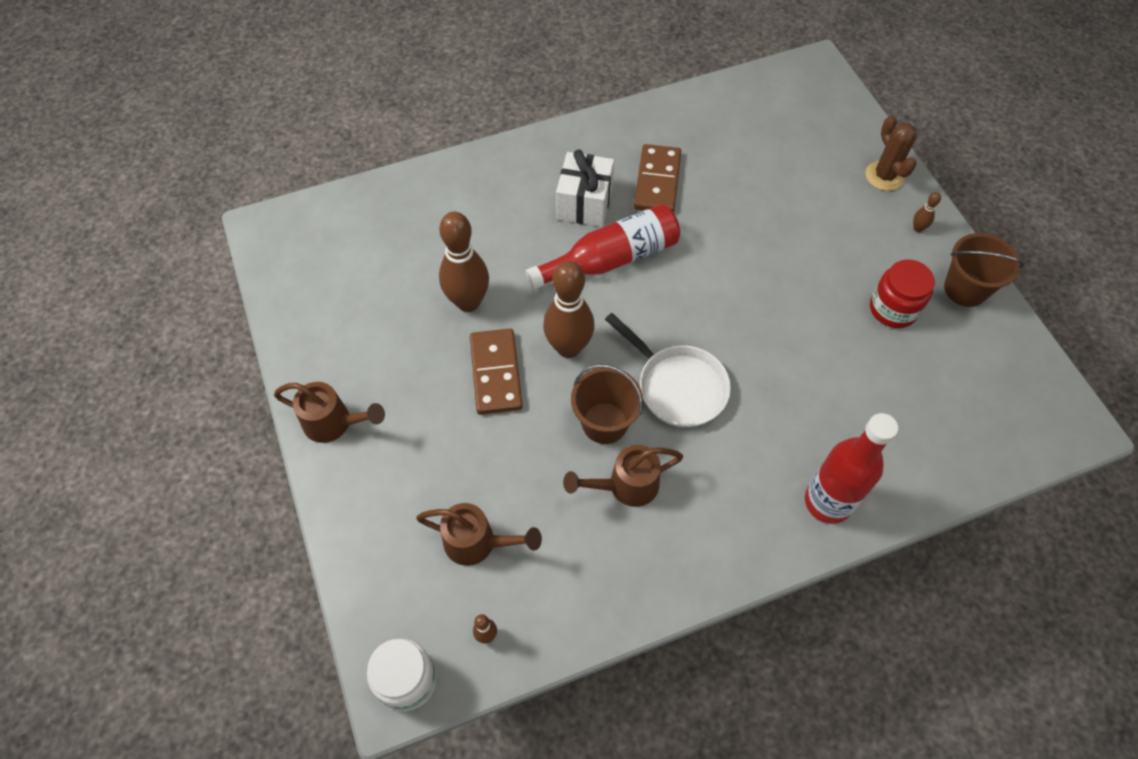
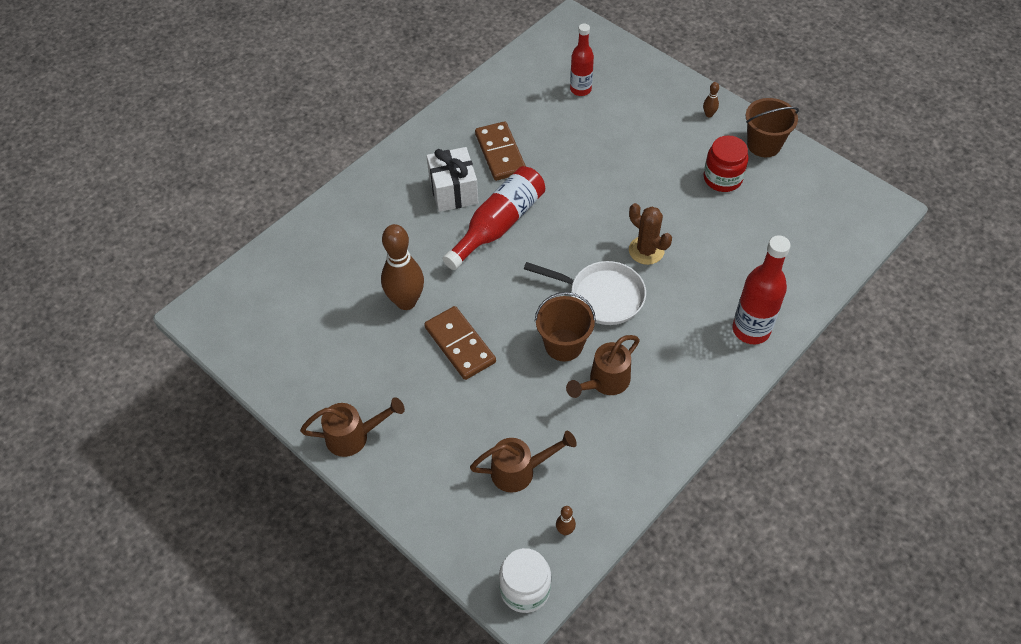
camera: 25 degrees left, 5 degrees down
(568, 347) = (504, 302): brown bowling pin -> none
(785, 144) = (580, 89): none -> red bottle
(884, 176) = (665, 86): brown cactus -> brown cactus (646, 250)

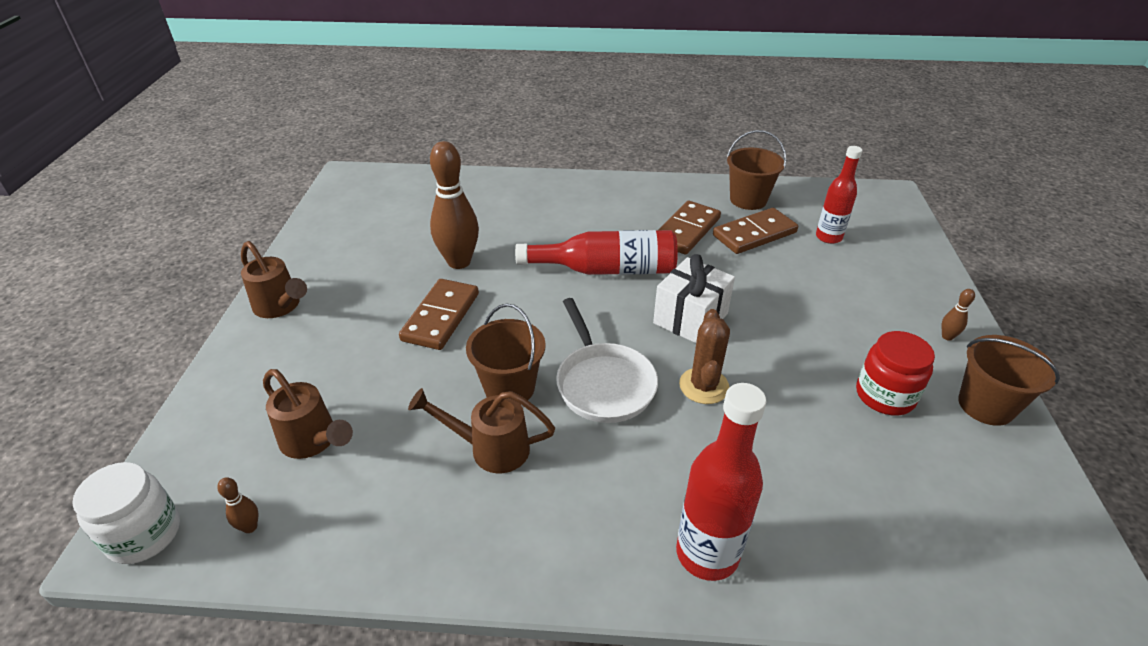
camera: 50 degrees right, 15 degrees down
(453, 191) = (609, 227): white gift -> white gift (690, 318)
(501, 95) = (748, 200): none -> brown bucket
(540, 122) = (754, 234): none -> brown domino

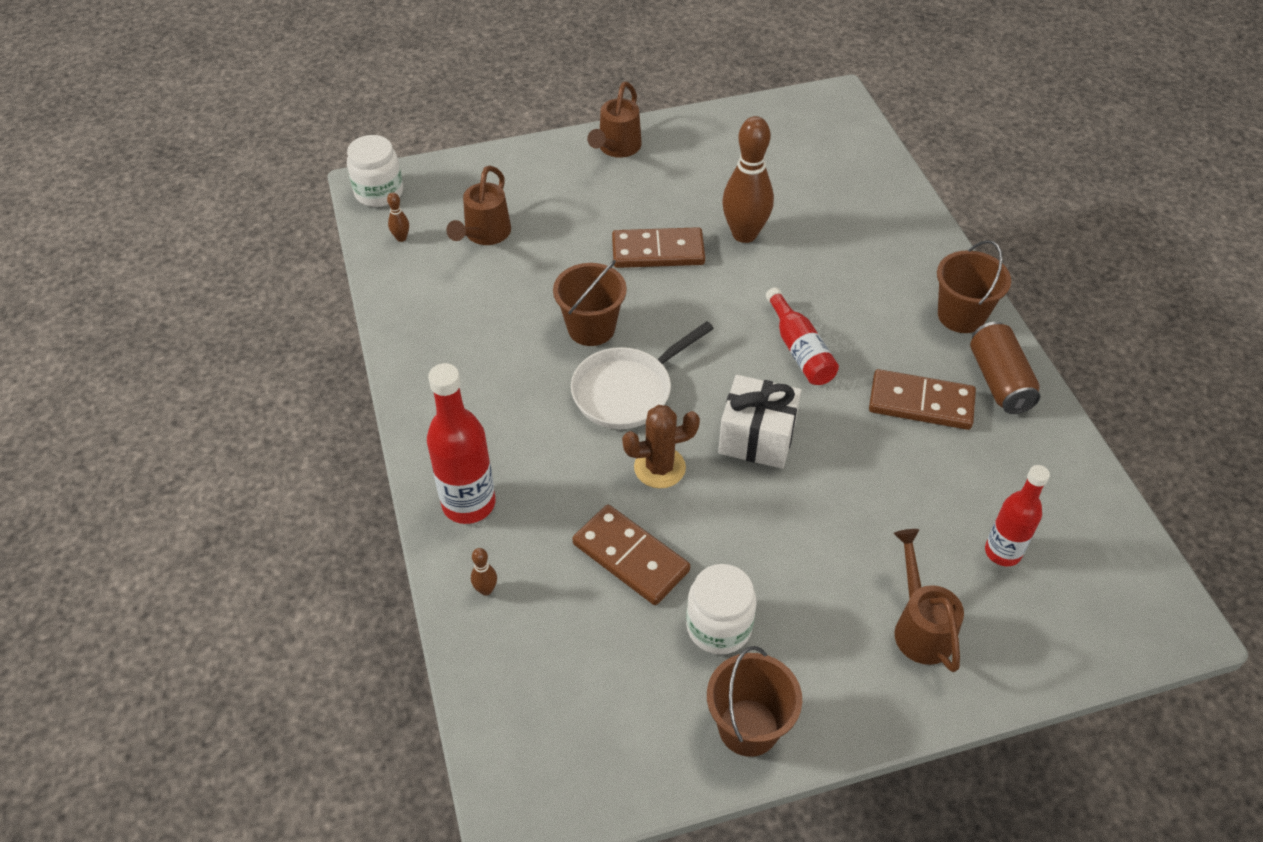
camera: 70 degrees right, 10 degrees up
(489, 448) = (519, 338): brown watering can -> brown watering can (920, 626)
(606, 270) = (800, 350): red bottle -> red bottle, size x0.66
(679, 194) = (999, 381): none -> brown can
(748, 200) = (1037, 453): brown bucket -> brown bucket (961, 315)
(754, 234) = (958, 471): brown domino -> brown domino (631, 557)
(885, 395) = (719, 626): red jar -> white jar
(947, 337) = (857, 691): brown bowling pin -> brown bowling pin (486, 590)

